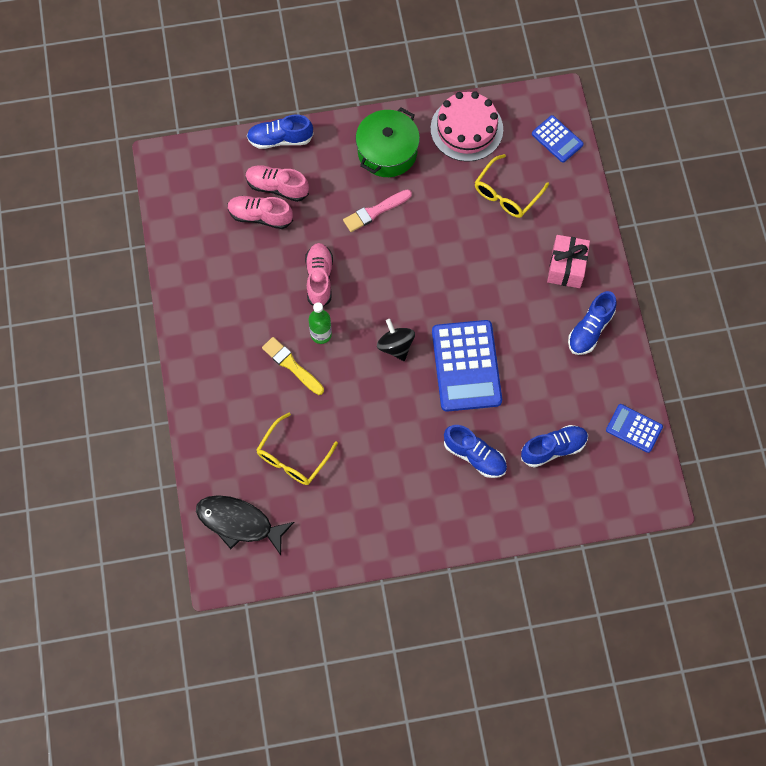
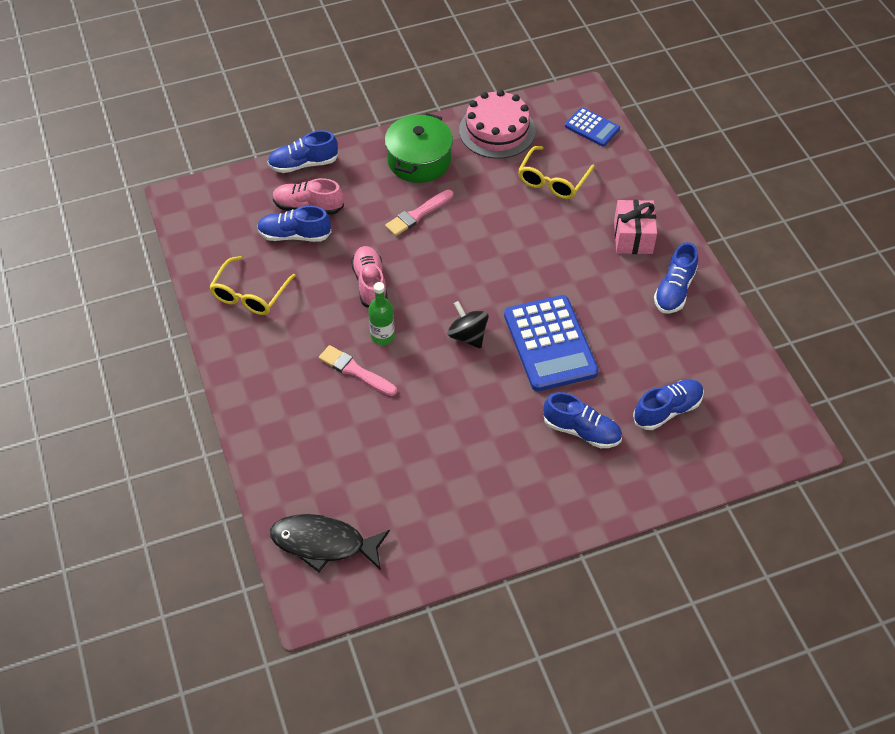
camera: 10 degrees left, 15 degrees down
(260, 216) = (294, 235): pink shoe -> blue shoe
(291, 365) = (355, 371): yellow brush -> pink brush
(293, 456) = (375, 463): yellow glasses -> yellow glasses (250, 294)
(634, 428) = (749, 377): blue calculator -> none

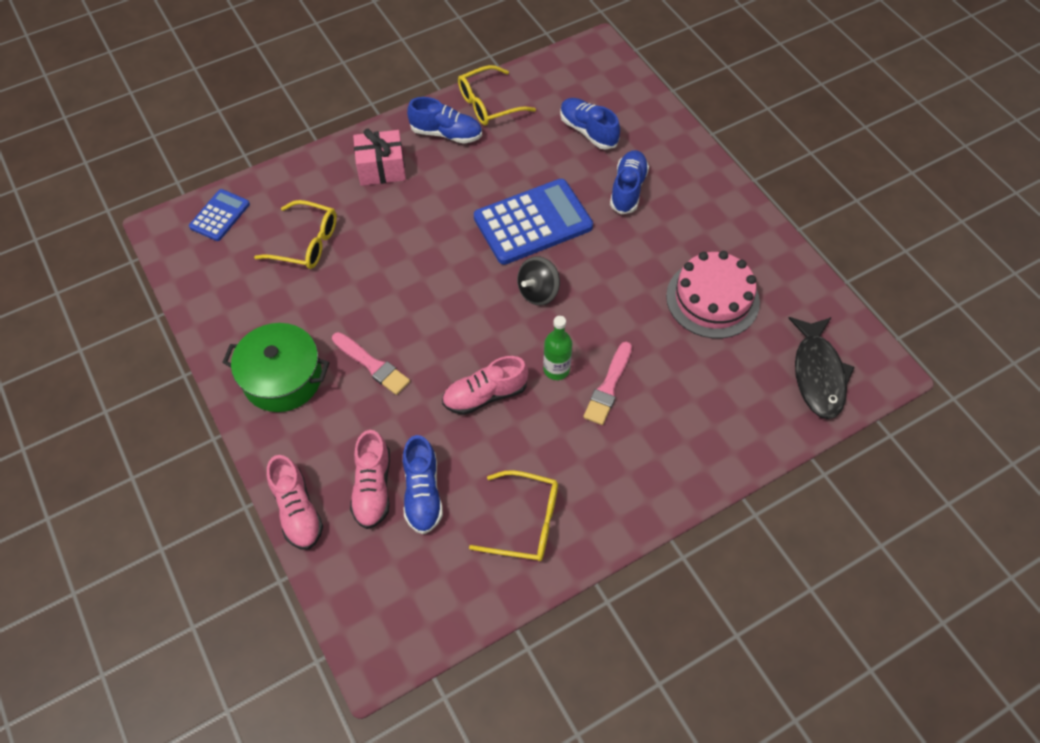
camera: 100 degrees left, 5 degrees up
(303, 164) = (297, 510): blue shoe -> pink shoe
(497, 130) = (227, 305): pink cake -> pink cake (712, 299)
(714, 330) = (489, 104): none -> yellow glasses

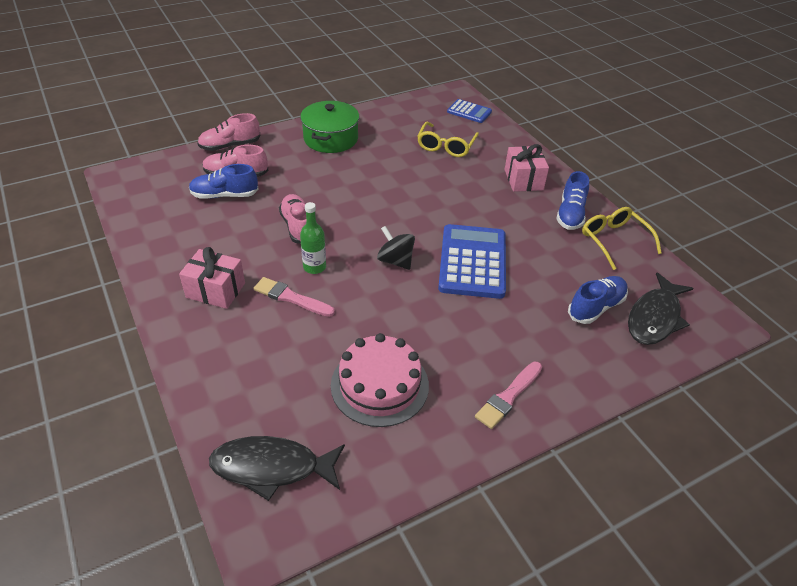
camera: 90 degrees right, 15 degrees down
(372, 365) = (335, 174): pink brush -> pink brush (508, 397)
(524, 522) = (183, 242): yellow glasses -> none
(533, 222) = (473, 262): blue calculator -> blue calculator turned 150 degrees counterclockwise
(596, 92) = (655, 317): none -> black fish
(606, 465) = (215, 290): none -> pink gift
(628, 189) = (521, 331): blue shoe -> none

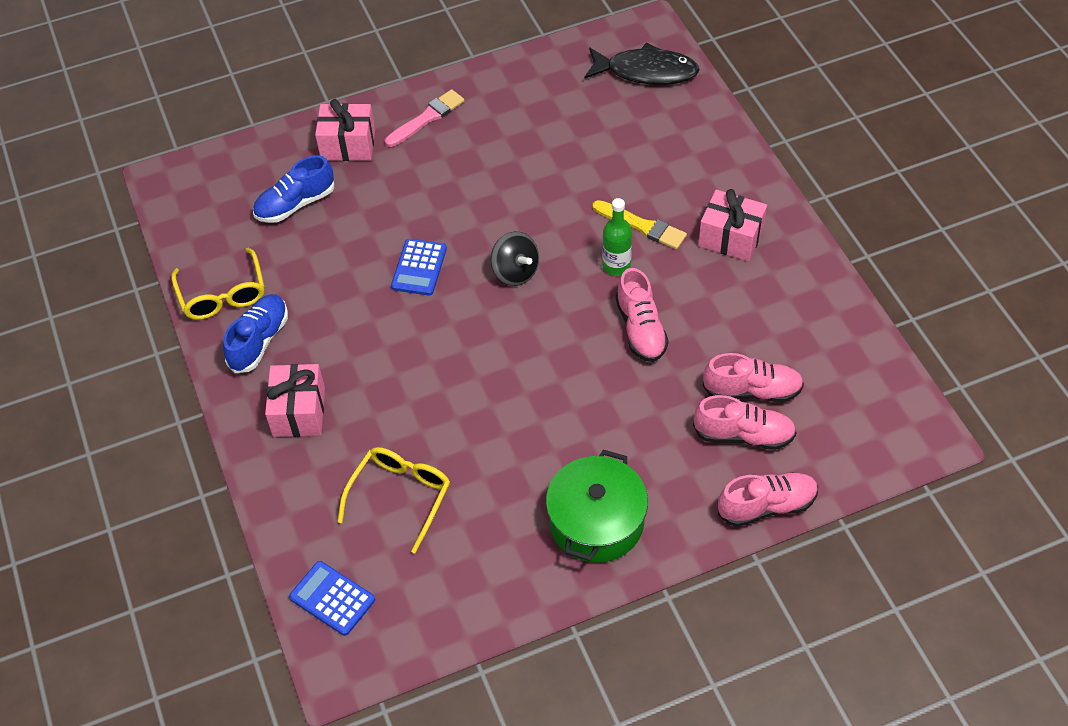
camera: 170 degrees left, 10 degrees up
(224, 195) = (752, 391): blue shoe -> pink shoe
(291, 298) = (642, 226): pink brush -> yellow brush
(379, 385) = (549, 132): pink cake -> none
(473, 262) = (419, 268): blue calculator -> blue calculator, size x0.53
(576, 364) = (348, 145): none -> pink gift
(655, 317) = (236, 190): black fish -> none

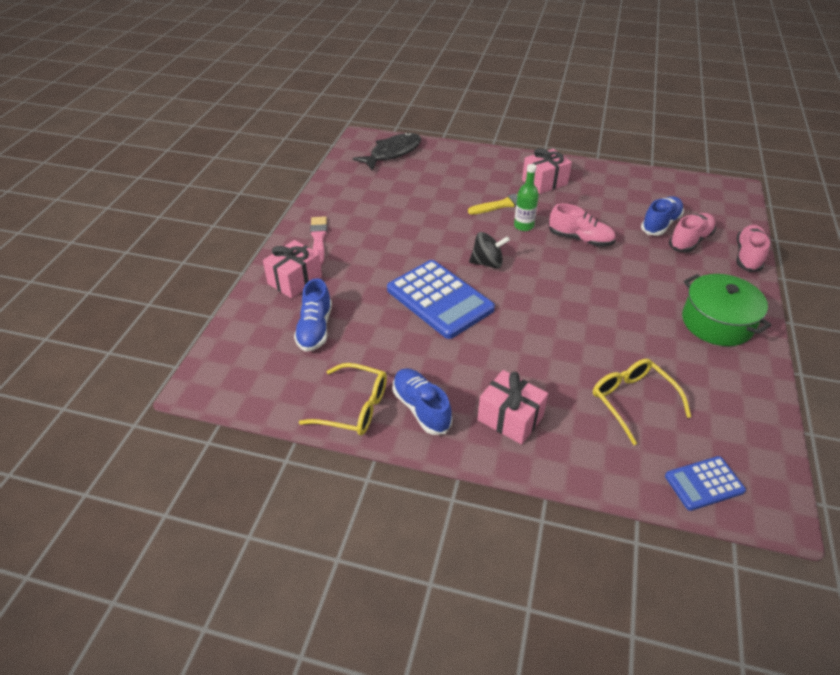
camera: 55 degrees left, 10 degrees down
(419, 268) = (439, 299): blue calculator -> blue calculator, size x1.87
(752, 391) = (660, 224): pink shoe -> blue shoe

